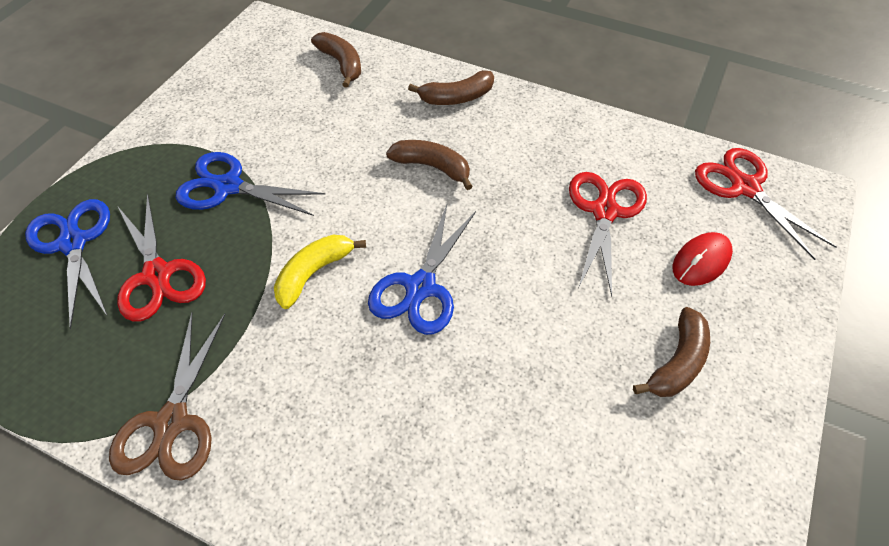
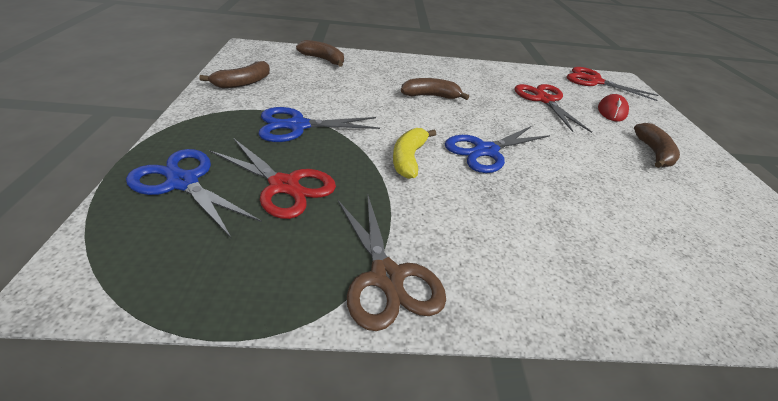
camera: 30 degrees left, 15 degrees down
(420, 287) = (485, 151): blue scissors -> blue scissors turned 60 degrees clockwise
(457, 97) = (412, 66): brown banana -> brown banana (243, 83)

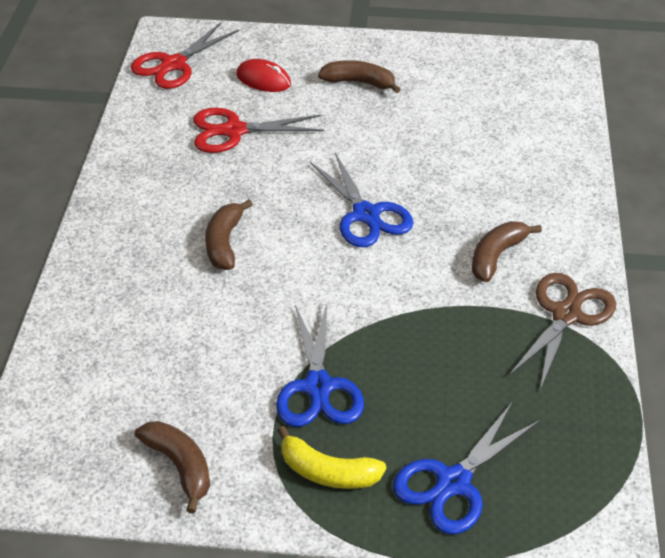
camera: 80 degrees left, 5 degrees up
(284, 186) = (450, 391): red scissors -> none
(323, 59) = (80, 365): brown banana -> brown banana (496, 256)
(387, 277) = (566, 314): brown scissors -> brown scissors turned 45 degrees counterclockwise
(409, 159) = (388, 283): yellow banana -> yellow banana (328, 472)

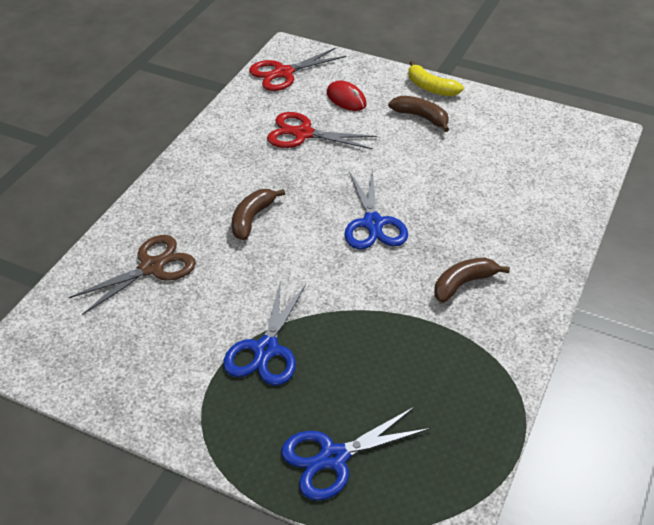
camera: 20 degrees right, 0 degrees up
(179, 466) = (132, 380): brown banana -> none
(328, 472) = (239, 418): yellow banana -> yellow banana (431, 87)
(566, 314) = (498, 347): brown scissors -> brown scissors (152, 267)

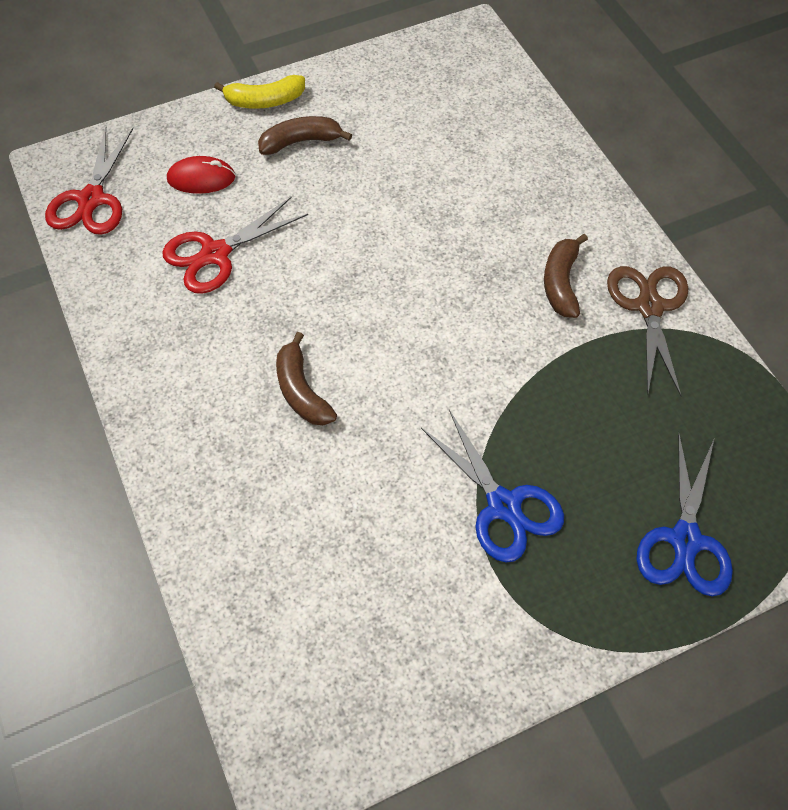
camera: 50 degrees left, 15 degrees up
(152, 267) = (283, 536): brown scissors -> brown scissors (649, 307)
(373, 223) = (414, 293): blue scissors -> none

